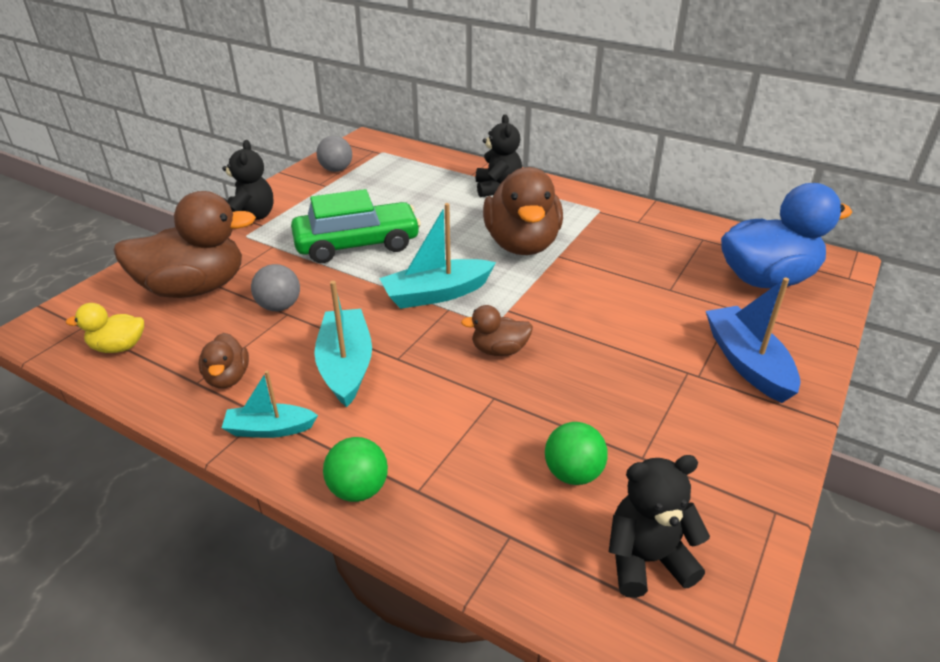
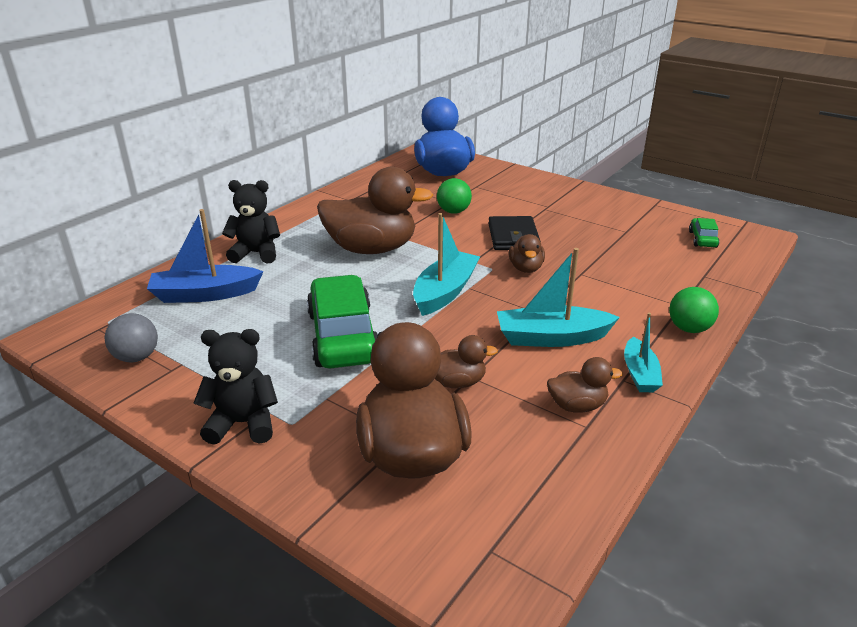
camera: 85 degrees left, 5 degrees down
(118, 347) = (533, 501): yellow duck -> none
(279, 306) = (457, 382): grey ball -> brown duck
(437, 294) = (445, 292): turquoise boat -> turquoise boat turned 135 degrees counterclockwise
(573, 473) = (646, 252): green ball -> green ball (453, 211)
(583, 341) = (513, 237): none -> black wallet
(646, 560) = (702, 239): black teddy bear -> green car
(747, 363) = (534, 191): blue boat -> blue boat (205, 294)

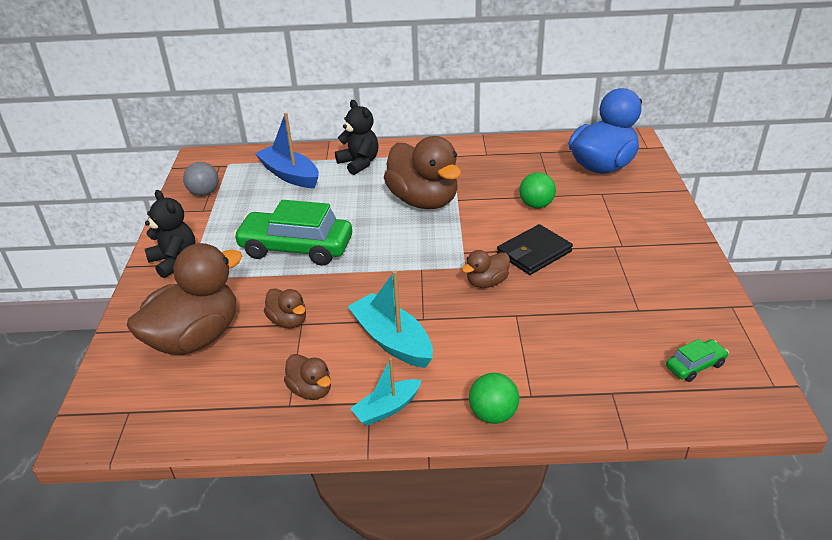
camera: 55 degrees right, 5 degrees up
(343, 336) = (296, 248): green car -> green car turned 120 degrees counterclockwise
(445, 292) = (401, 261): turquoise boat -> none

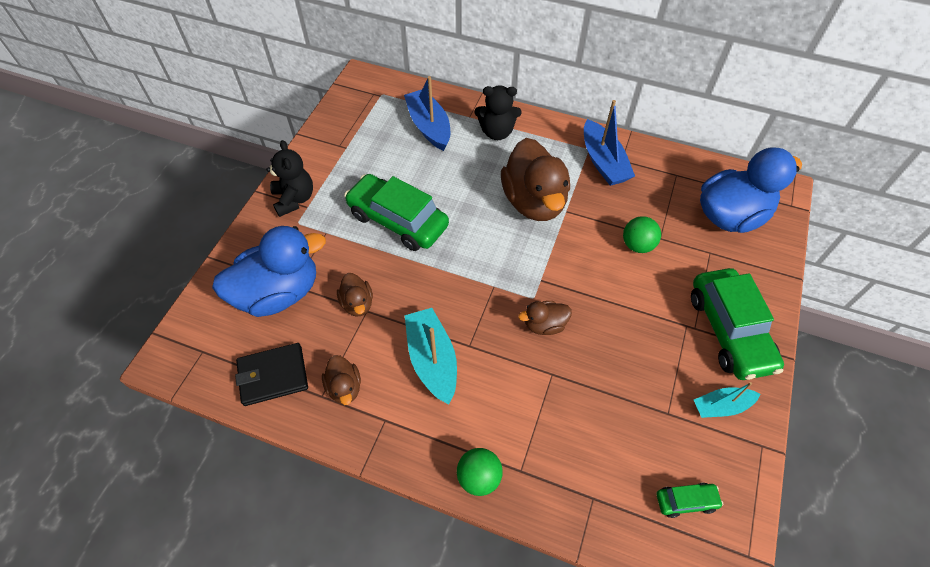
camera: 20 degrees right, 20 degrees up
(195, 338) = (278, 293): brown duck -> blue duck
(204, 193) = (348, 124): grey ball -> none
(359, 163) = (497, 132): black teddy bear -> black teddy bear turned 105 degrees clockwise
(387, 408) = (396, 433): turquoise boat -> turquoise boat (721, 406)
(470, 159) = (603, 162): none -> blue boat
(534, 253) = (605, 305): black wallet -> black wallet (273, 375)
(652, 239) = (729, 331): none -> green car

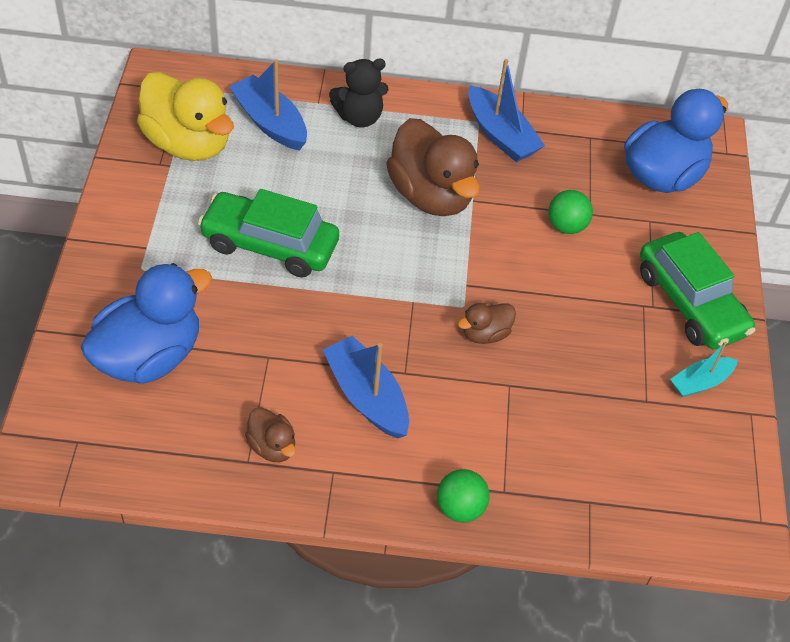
camera: 20 degrees left, 5 degrees down
(273, 375) = (179, 451): black wallet -> none
(294, 199) = (125, 240): black teddy bear -> none
(357, 303) = (254, 351): brown duck -> none
(364, 133) = (188, 143): none -> yellow duck
(432, 360) = (367, 397): turquoise boat -> blue boat
(686, 501) = (686, 484): green car -> none

